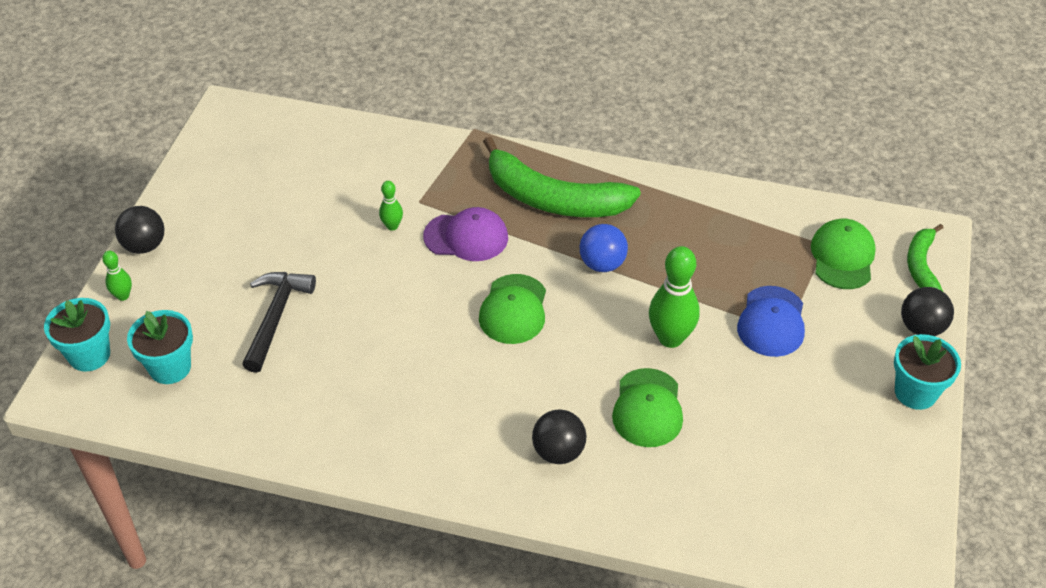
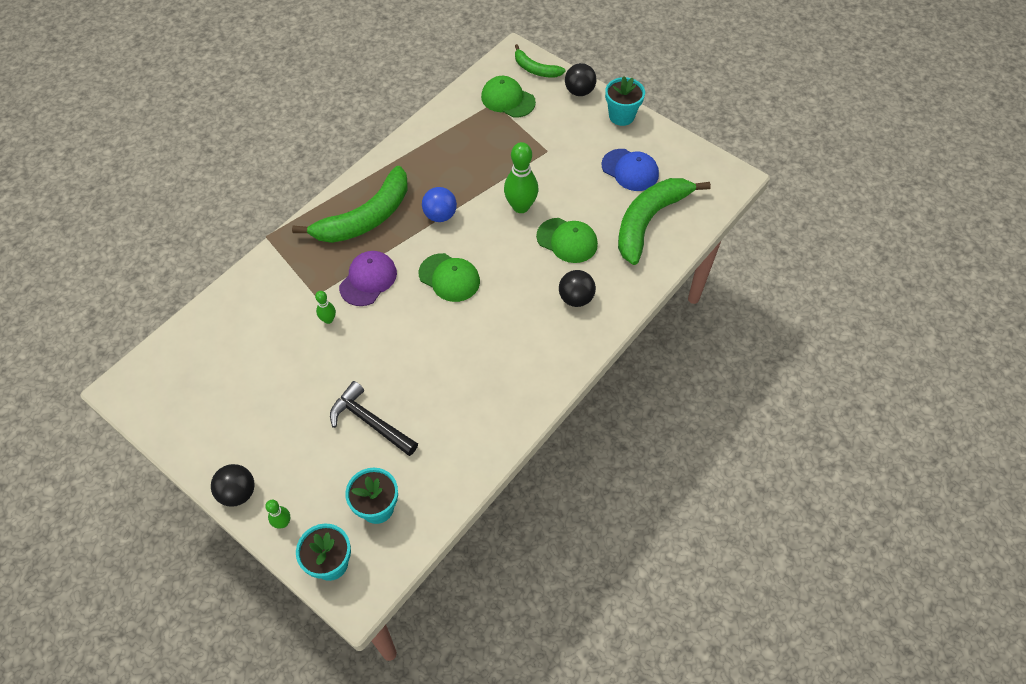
camera: 65 degrees left, 10 degrees up
(745, 492) = (649, 221): none -> green banana
(771, 322) = (536, 154): blue cap -> blue cap (630, 170)

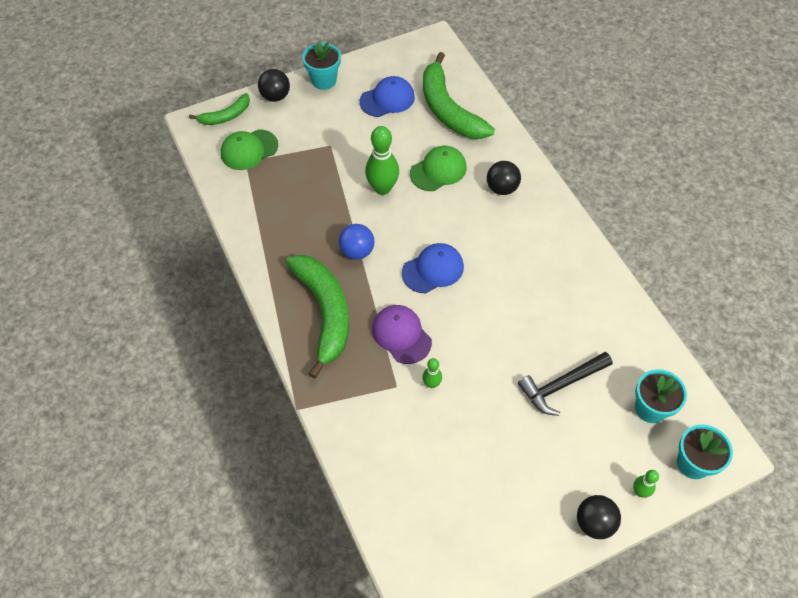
camera: 65 degrees left, 0 degrees up
(449, 277) = (433, 270): green cap -> blue cap

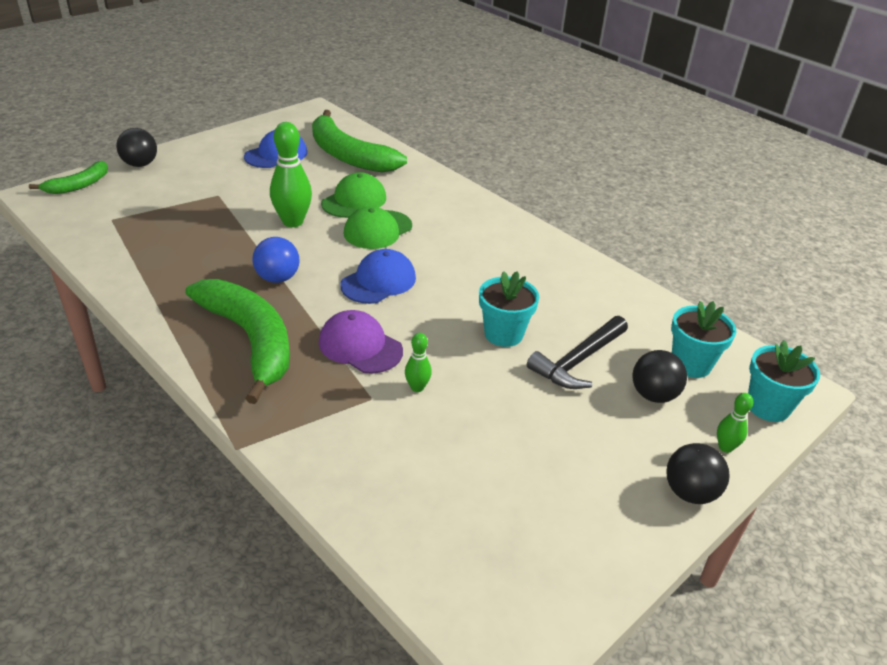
camera: 20 degrees left, 20 degrees down
(249, 150) = (114, 209): green cap -> green cap (378, 230)
(324, 80) = (197, 147): turquoise flower pot -> turquoise flower pot (503, 334)
(502, 188) = (432, 206): black ball -> black ball (653, 395)

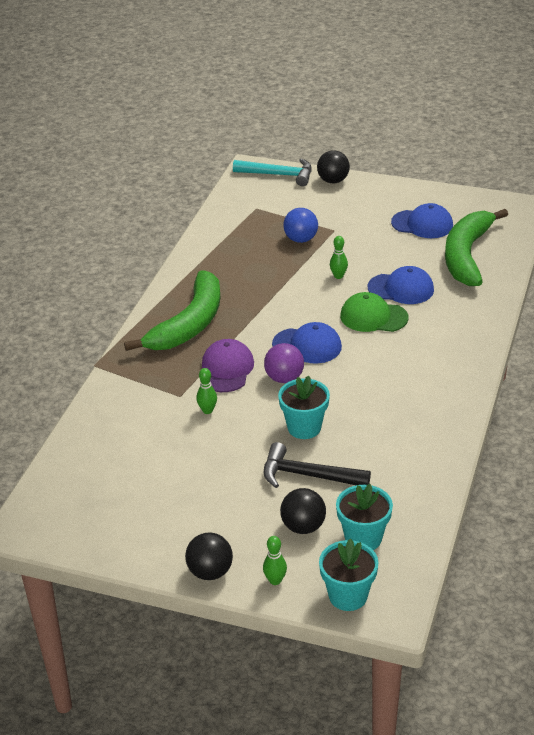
camera: 65 degrees right, 0 degrees up
(78, 185) = (279, 175): green banana -> turquoise hammer
(277, 278) = (264, 302): blue ball -> blue ball (301, 239)
(293, 222) = (338, 276): green bowling pin -> green bowling pin, size x0.51
(354, 201) = (401, 289): green cap -> blue cap
(415, 315) = (284, 378): none -> purple ball

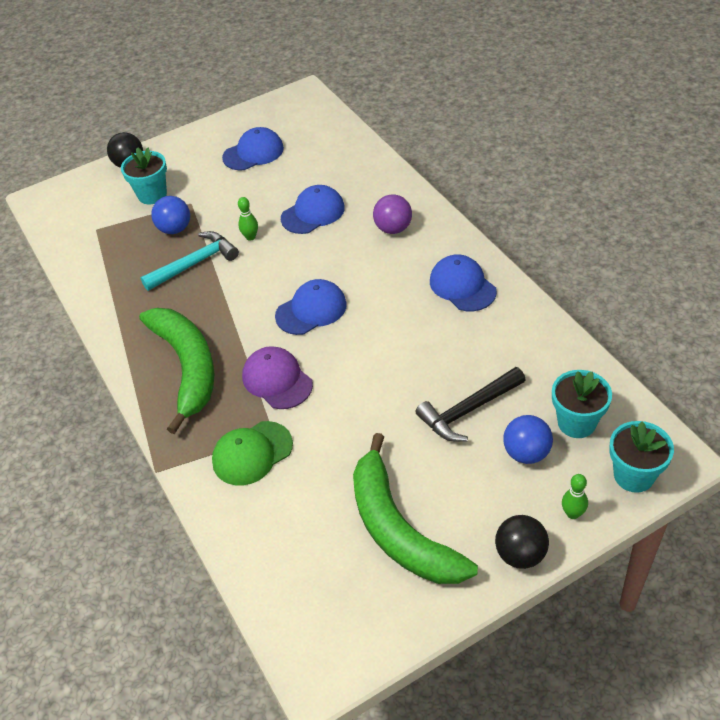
camera: 45 degrees left, 10 degrees up
(207, 410) = (314, 426): green bowling pin -> none
(279, 175) = (74, 189): turquoise hammer -> turquoise hammer (195, 263)
(284, 378) = (334, 350): purple ball -> purple ball (393, 229)
(303, 527) = (526, 453): black ball -> blue ball
(304, 427) = (408, 376): turquoise flower pot -> turquoise flower pot (152, 195)
(373, 317) = (326, 249): green cap -> green cap (252, 453)
(426, 404) = (462, 286): none -> blue cap
(467, 255) = (321, 154): green banana -> green banana (399, 529)

